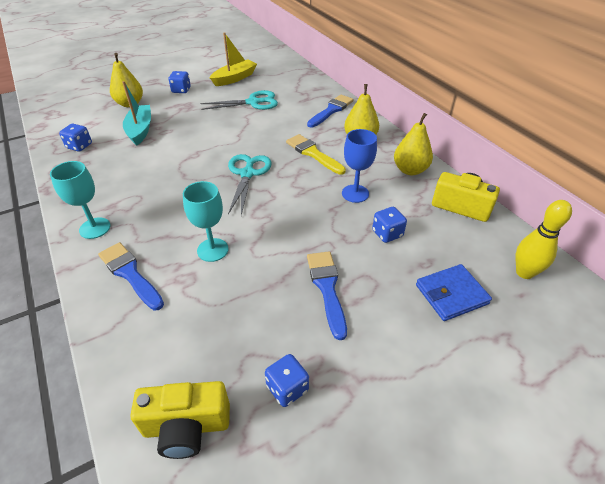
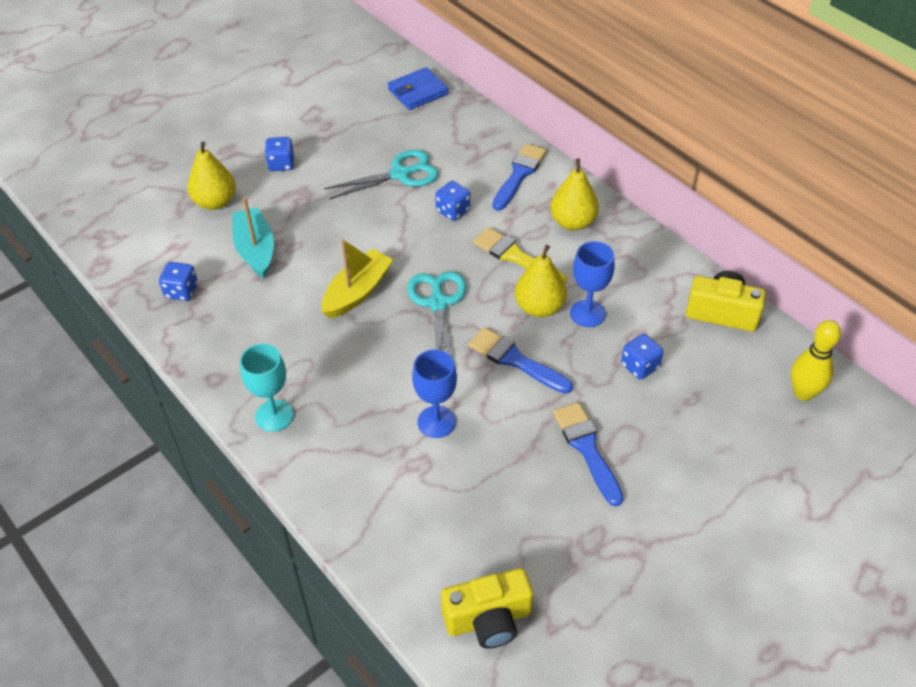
camera: 10 degrees left, 5 degrees up
(130, 274) = (350, 469): blue brush -> blue brush (515, 360)
(212, 250) = (436, 422): turquoise goblet -> blue goblet
(234, 78) = (354, 128): yellow boat -> yellow boat (357, 292)
(287, 388) = (576, 565): blue dice -> blue dice (453, 211)
(410, 170) = (649, 266): yellow pear -> yellow pear (539, 307)
(451, 294) = (726, 433): blue wallet -> blue wallet (418, 92)

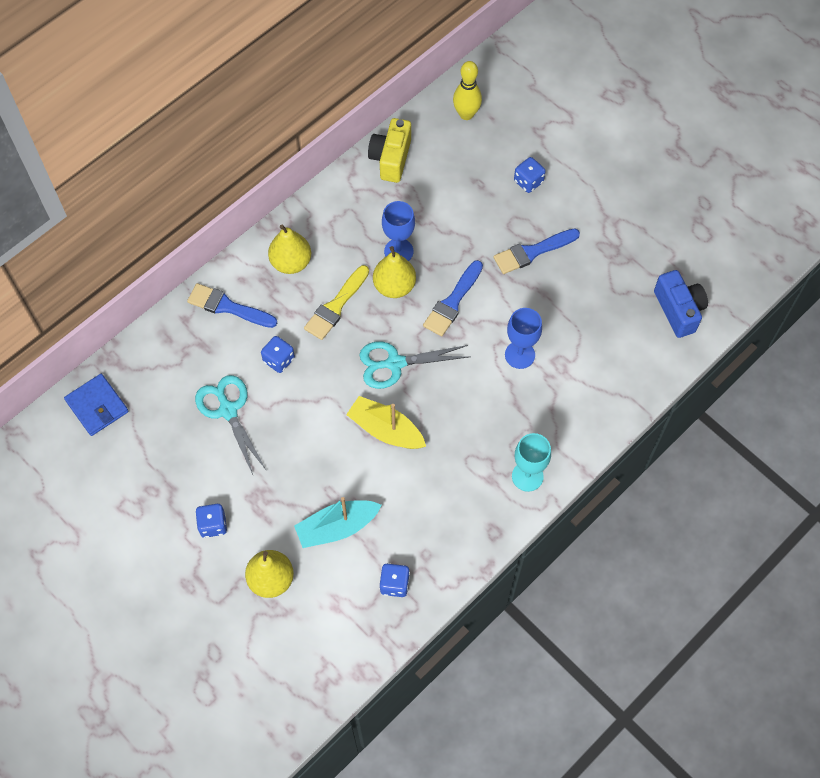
camera: 95 degrees left, 15 degrees up
(488, 620) = (678, 310): yellow camera -> blue camera
(640, 366) = (451, 216): blue dice -> blue dice (528, 182)

